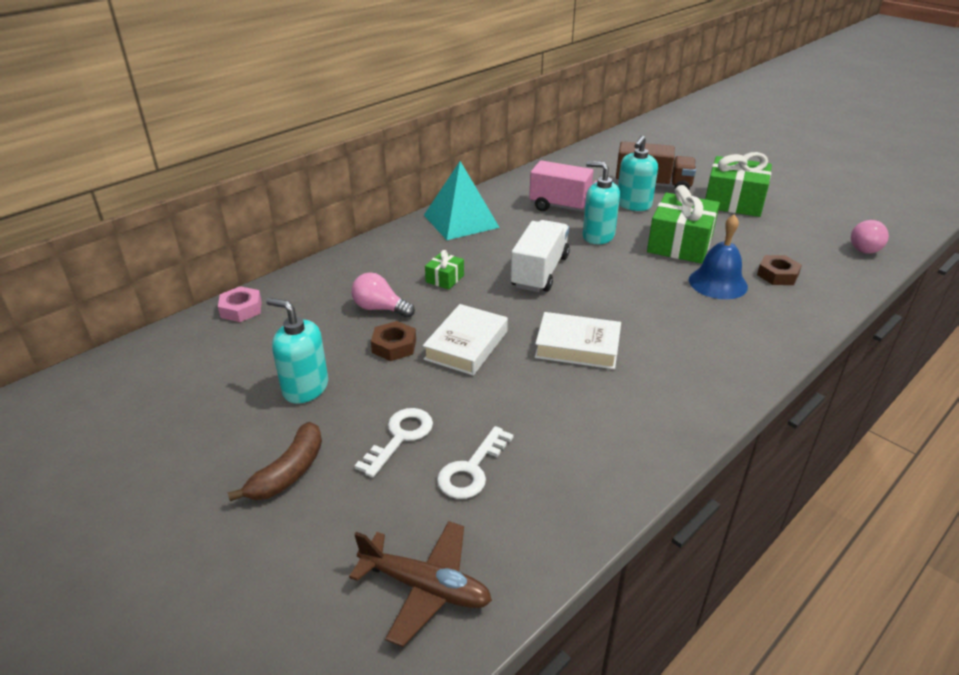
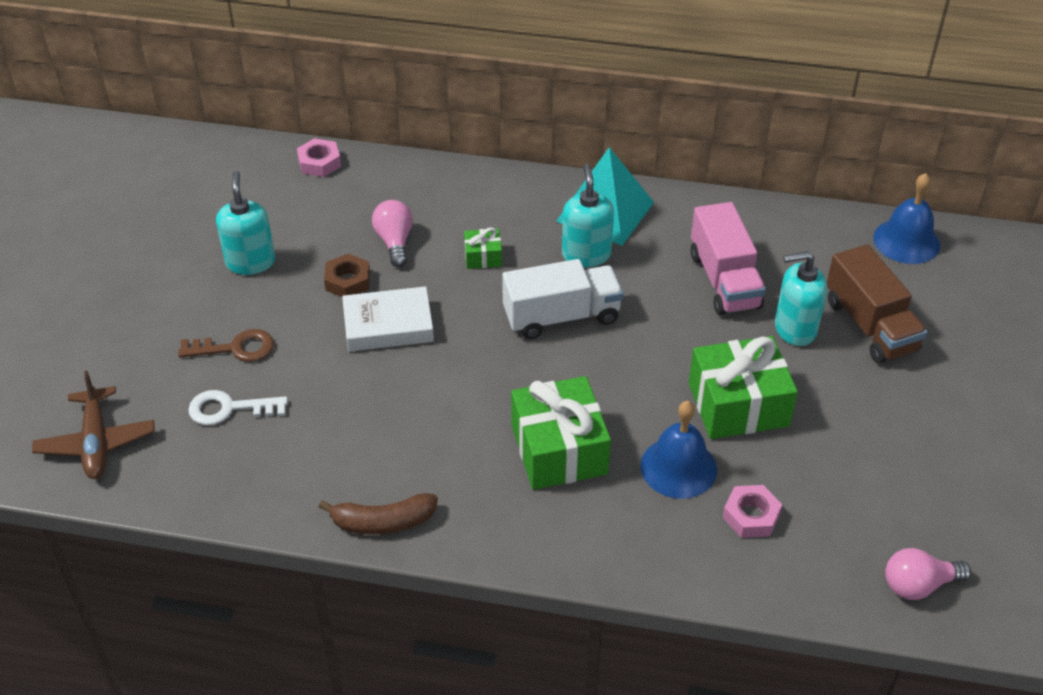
camera: 55 degrees right, 10 degrees up
(288, 472) = (153, 310): brown banana -> brown banana (383, 522)
(400, 437) = (235, 348): white key -> brown key
(577, 346) = (452, 401): white book -> none
(598, 153) = (906, 241): none -> blue bell
(598, 236) = (684, 329): turquoise soap dispenser -> turquoise soap dispenser (586, 254)
(733, 202) = (910, 417): green gift -> green gift (559, 449)
(777, 275) = (751, 516): brown nut -> pink nut

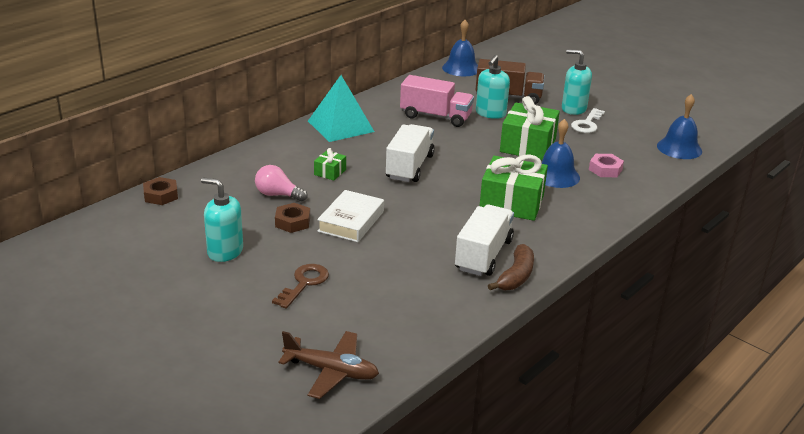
camera: 60 degrees left, 15 degrees down
(229, 409) = (360, 303): white key -> white key (587, 124)
(319, 162) = (161, 195): pink nut -> brown nut
(408, 472) = (483, 255): none -> white truck
(586, 254) = (368, 143): turquoise soap dispenser -> turquoise soap dispenser (573, 109)
(918, 585) = (679, 148): pink light bulb -> blue bell

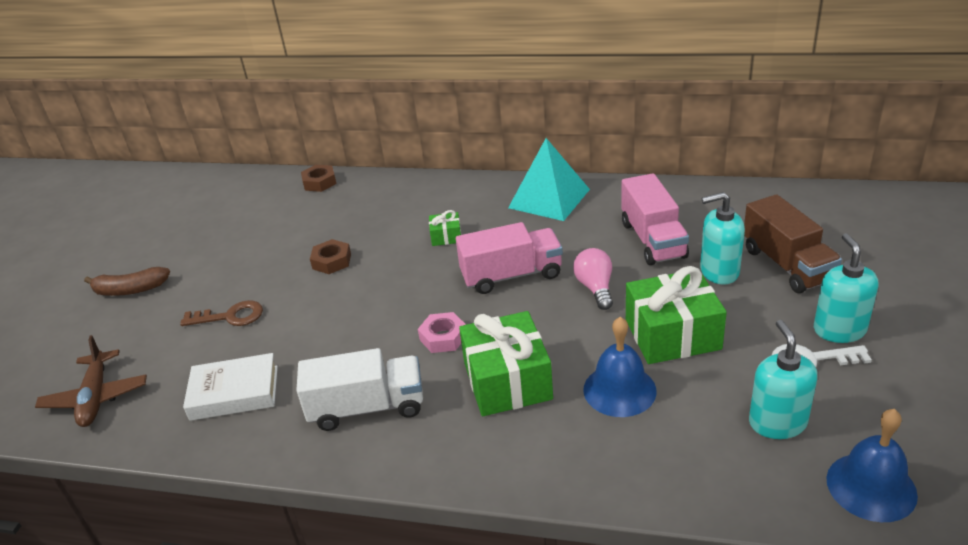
camera: 65 degrees right, 5 degrees up
(225, 252) = (254, 253): turquoise soap dispenser -> turquoise soap dispenser (777, 422)
(278, 195) = (373, 231): pink light bulb -> pink light bulb (595, 288)
(351, 221) = (362, 291): white book -> white book (234, 393)
(409, 167) = (511, 275): white truck -> pink truck
(461, 68) = (809, 201): blue bell -> none
(516, 276) = (340, 452): brown banana -> brown banana (130, 290)
(605, 169) = (692, 429): pink nut -> pink nut (443, 337)

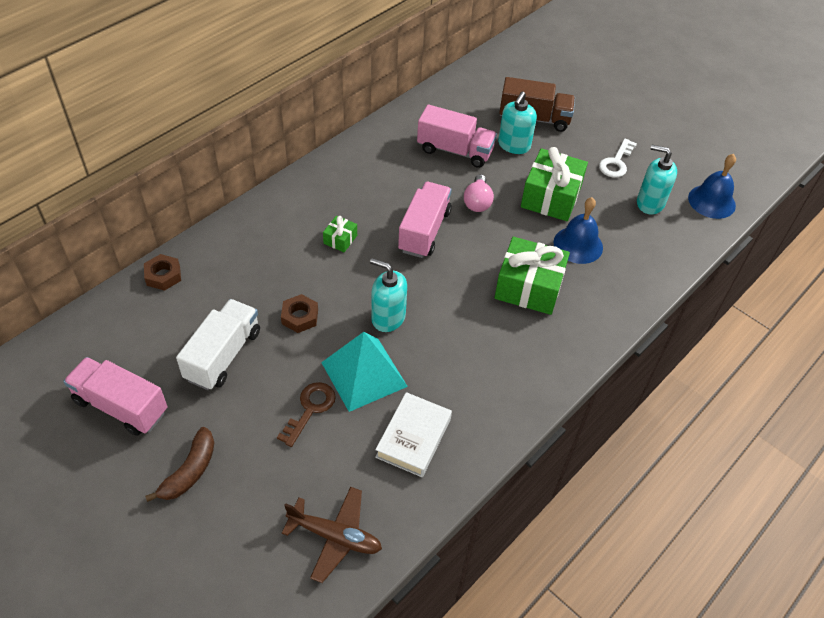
camera: 65 degrees left, 15 degrees up
(176, 231) = (121, 406): none -> pink truck
(367, 408) = (495, 367): white truck -> white truck (223, 355)
(443, 337) = (458, 296): pink nut -> none
(549, 198) = (353, 166): turquoise pyramid -> turquoise pyramid (364, 374)
(595, 288) = (477, 202): pink light bulb -> pink light bulb turned 105 degrees counterclockwise
(839, 330) = (603, 138): turquoise soap dispenser -> turquoise soap dispenser (388, 317)

